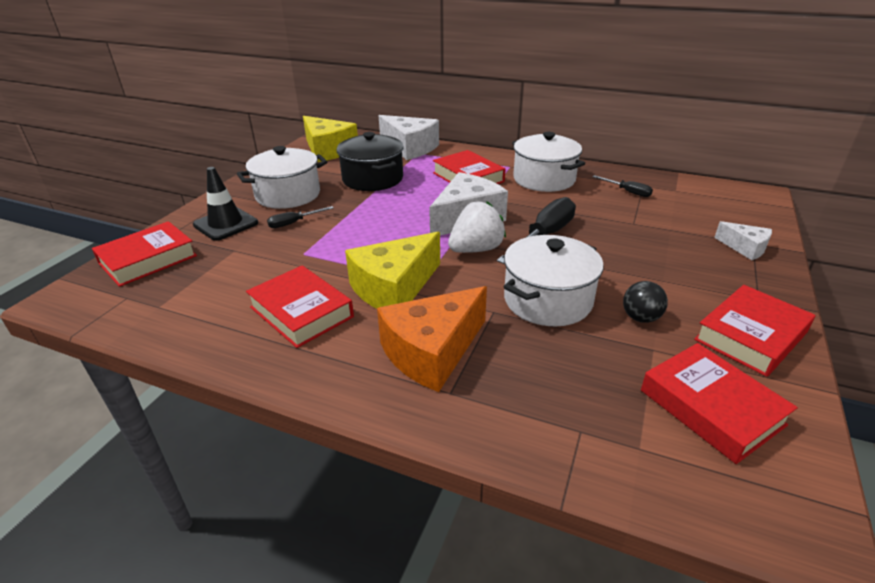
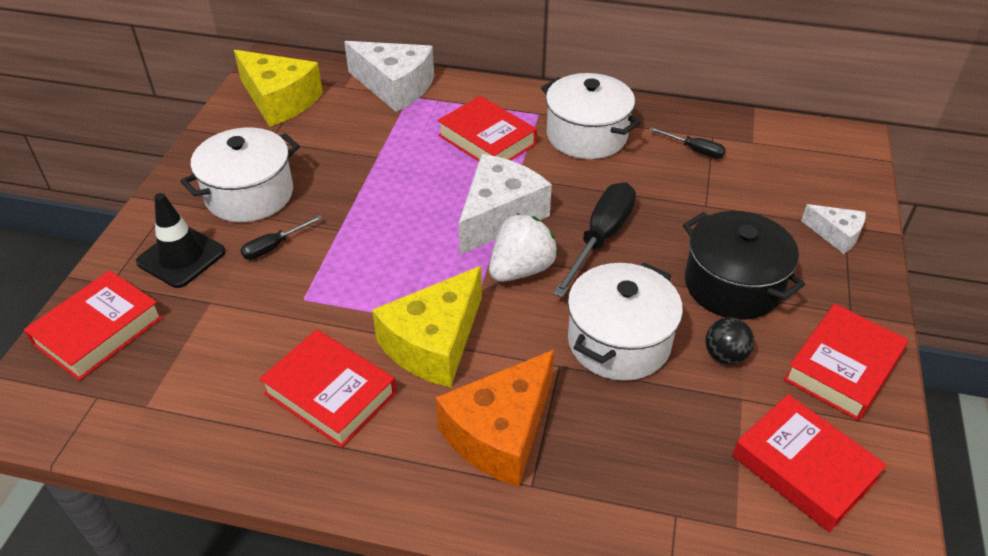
camera: 10 degrees left, 10 degrees up
(372, 179) = (358, 154): black pot -> black pot (732, 285)

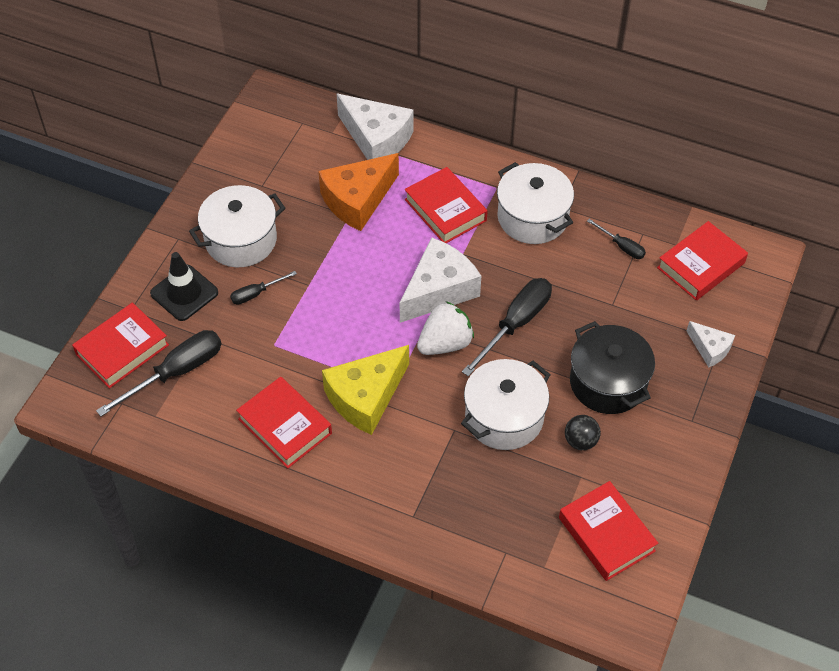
camera: 10 degrees right, 10 degrees up
(174, 348) = (176, 372): none -> black screwdriver
(279, 100) = (274, 141): yellow cheese -> none
(501, 432) = (400, 475): orange cheese -> orange cheese (358, 200)
(842, 367) = (666, 464): red book -> red book (701, 265)

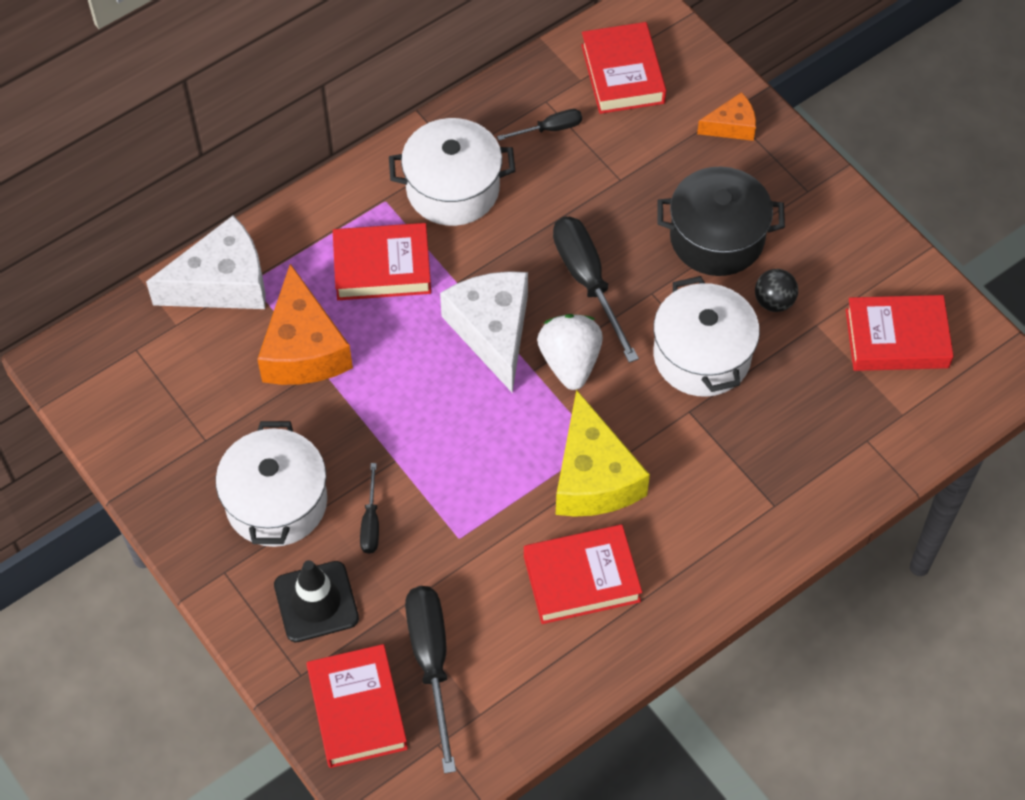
camera: 60 degrees left, 5 degrees up
(710, 348) = (731, 126): white cheese -> orange cheese

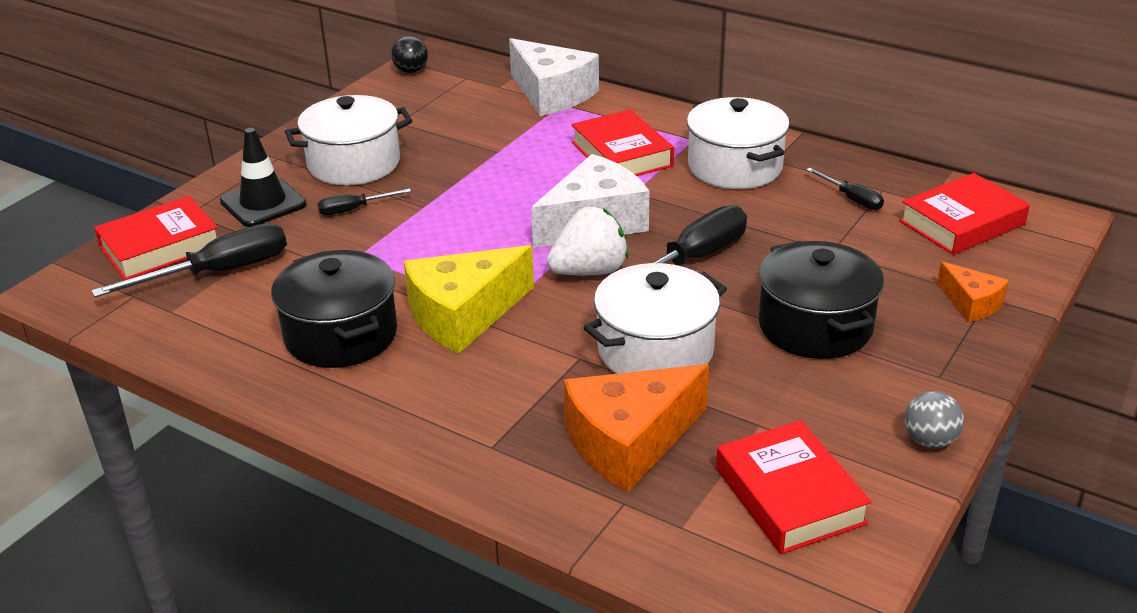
camera: 70 degrees right, 25 degrees down
(303, 348) = (512, 140): orange cheese -> orange cheese (629, 442)
(581, 578) = (341, 335): red book -> black pot
(774, 301) = (765, 385): black ball -> black ball (411, 71)
(873, 232) = (929, 441): none -> grey ball

